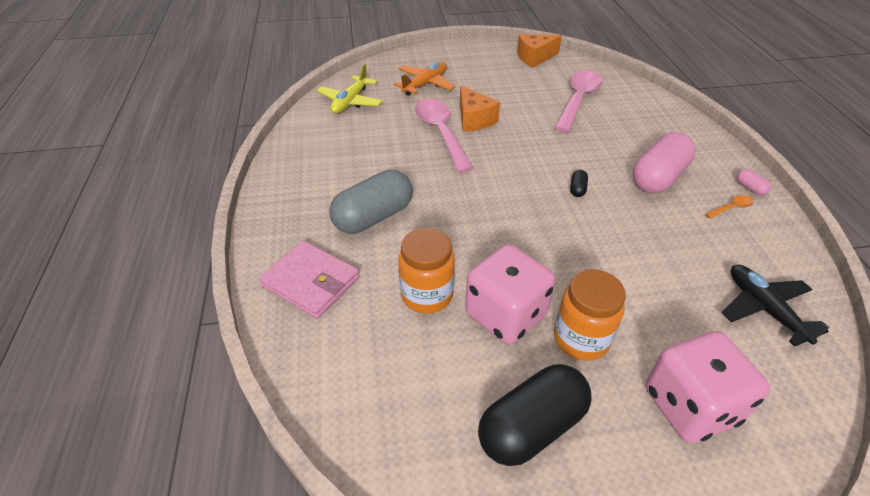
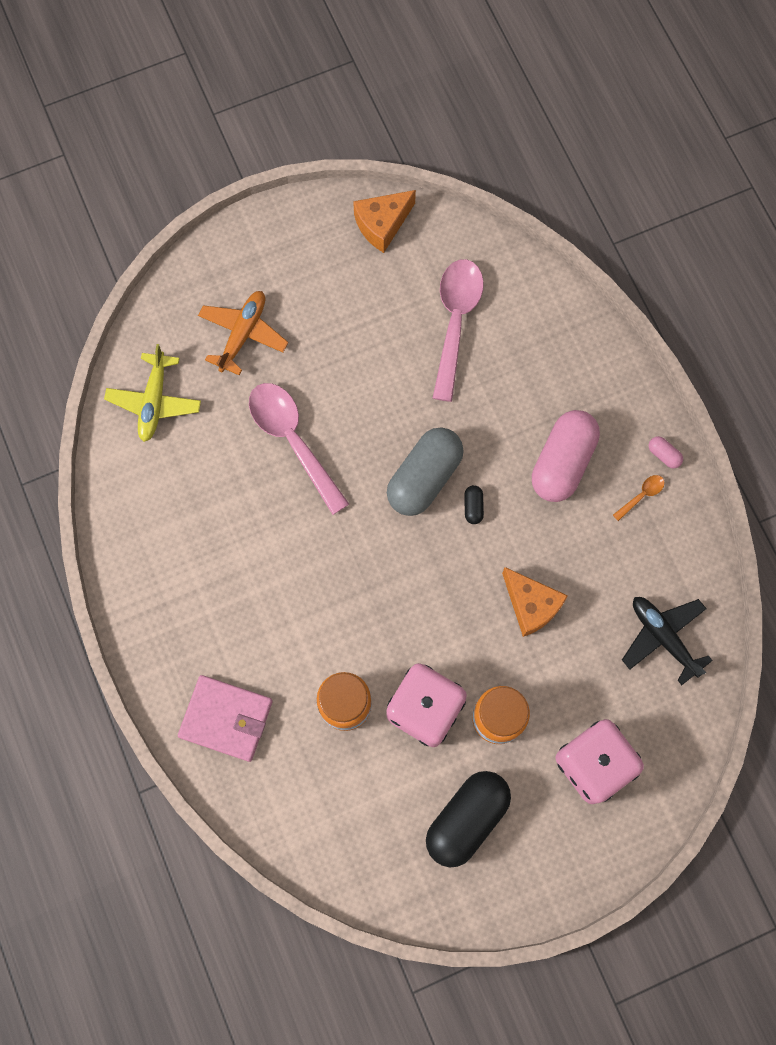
camera: 15 degrees left, 30 degrees up
(373, 217) = (258, 611): grey capsule -> grey capsule (424, 478)
(474, 120) = (328, 401): orange cheese -> orange cheese (531, 605)

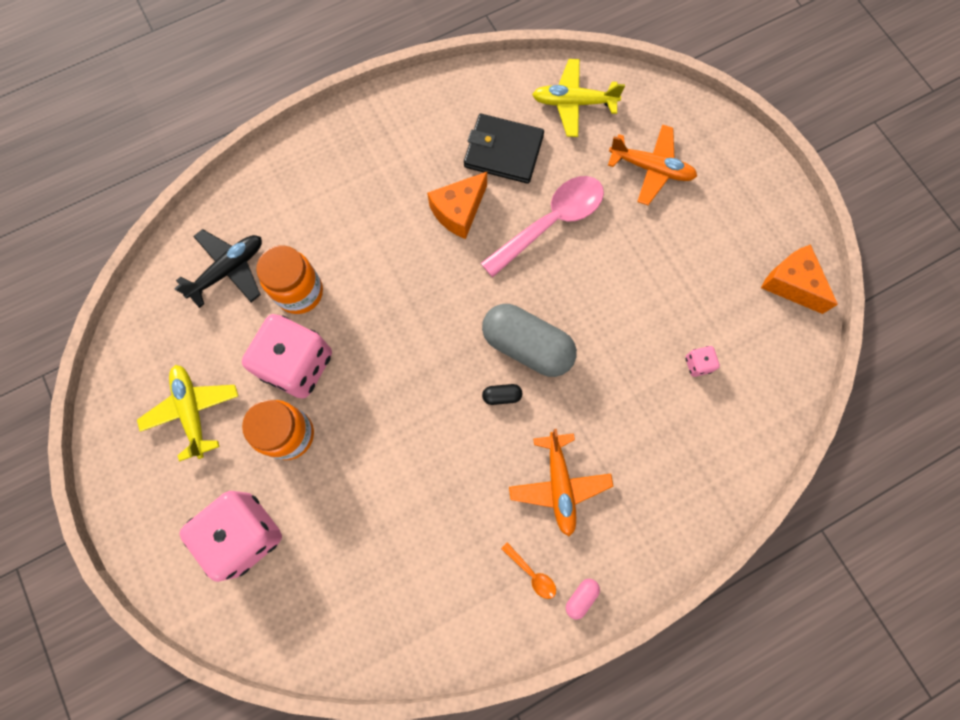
camera: 85 degrees right, 0 degrees up
(204, 480) = (503, 151): none -> black wallet
(226, 719) = (285, 193): pink wallet -> none
(455, 322) = (698, 364): pink spoon -> pink dice
(466, 819) = (193, 411): black capsule -> yellow plane
(531, 605) = (404, 461): orange cheese -> orange cheese (459, 211)
(562, 462) = (559, 485): pink capsule -> orange plane
(663, 637) = (378, 604): black plane -> black plane (228, 270)

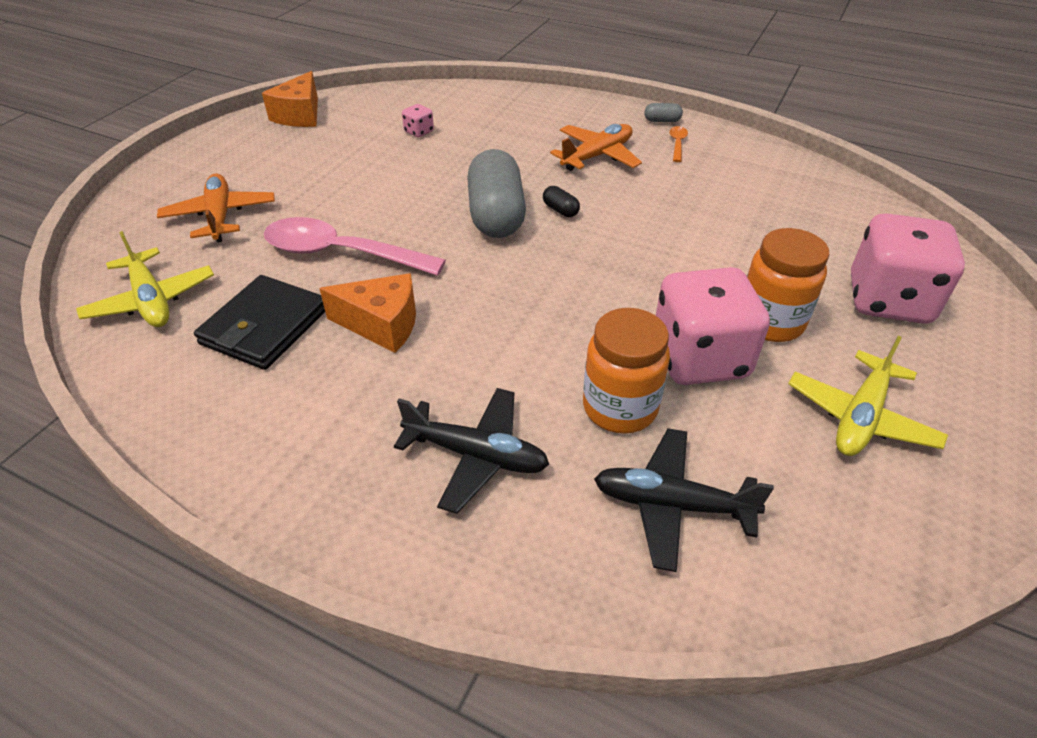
camera: 125 degrees left, 30 degrees down
(326, 204) = (476, 455): none -> black plane
(503, 151) = (265, 326): black wallet -> black wallet turned 45 degrees clockwise
(581, 597) = (662, 121): pink capsule -> grey capsule

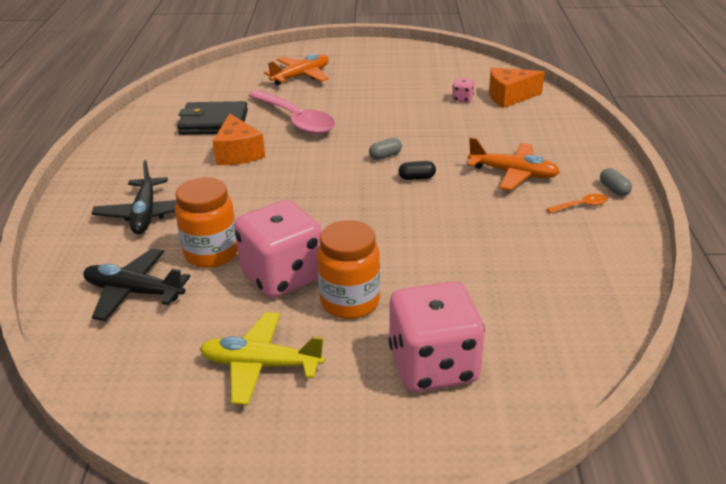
camera: 65 degrees right, 10 degrees down
(151, 300) = (214, 88): yellow plane -> none
(300, 115) = (435, 58): orange cheese -> orange cheese (509, 97)
(341, 253) = (296, 120): pink spoon -> pink spoon turned 150 degrees clockwise
(496, 215) = (385, 156): grey capsule -> grey capsule, size x0.40
(560, 210) = (416, 178): black capsule -> black capsule turned 60 degrees clockwise
(672, 505) = (134, 292): black plane -> black plane turned 60 degrees counterclockwise

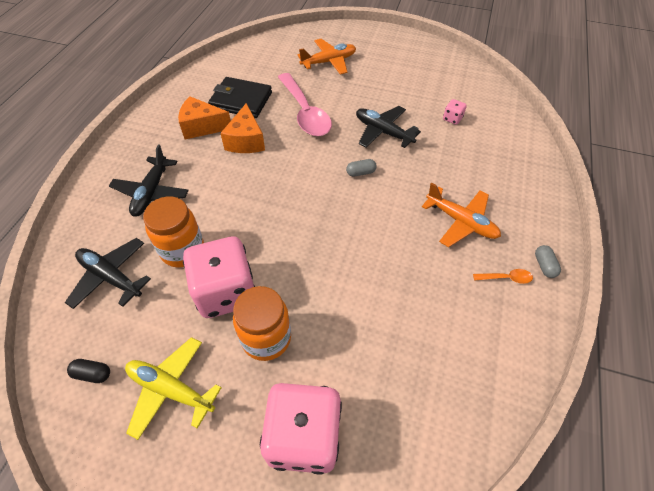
camera: 15 degrees right, 20 degrees up
(393, 121) = (383, 132): none -> black plane
(416, 178) = (376, 205): black capsule -> black capsule (93, 374)
(509, 97) = (494, 125): orange cheese -> orange cheese (202, 127)

